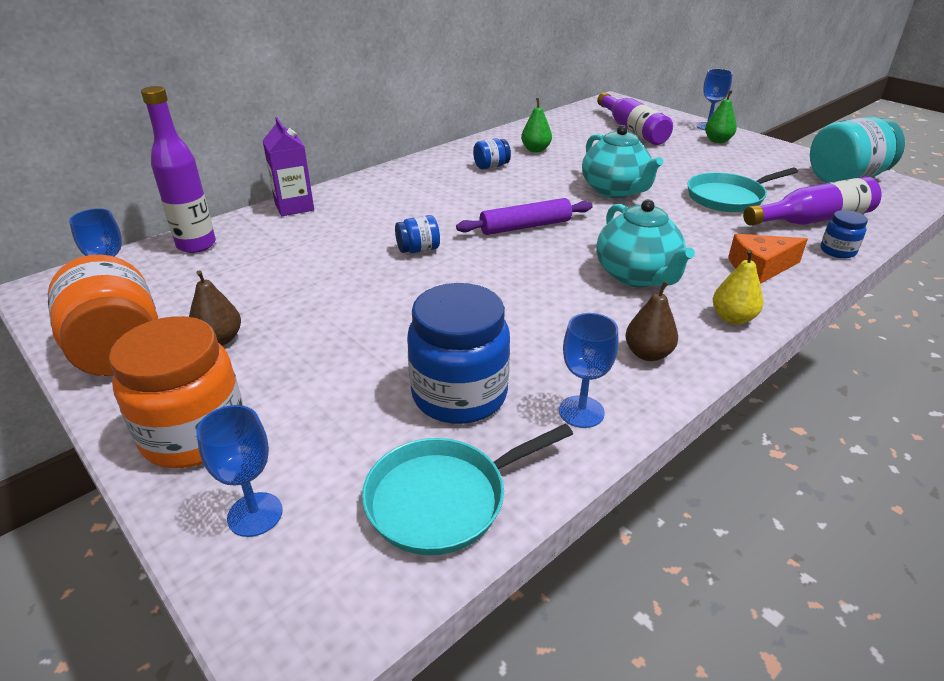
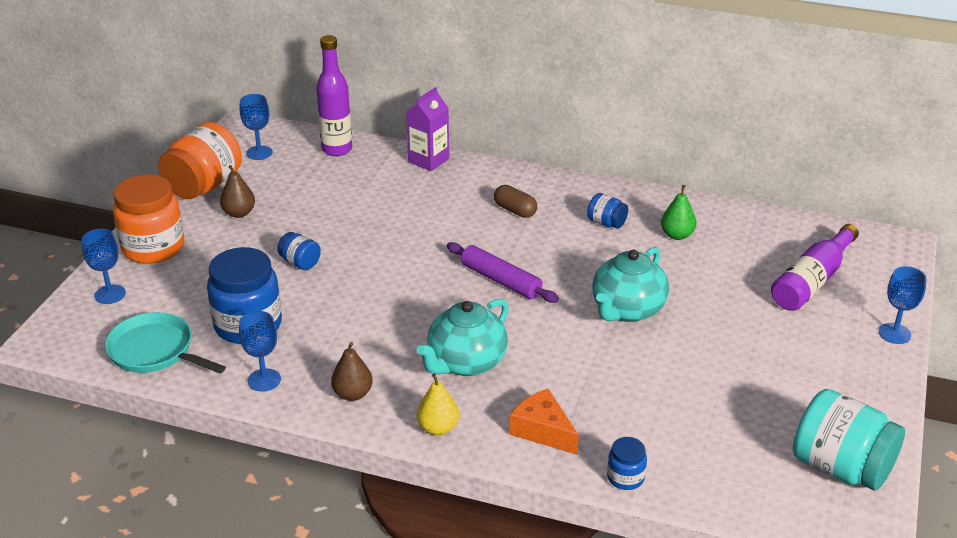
camera: 60 degrees right, 0 degrees up
(418, 250) = (413, 242): blue jar -> blue jar (300, 263)
(428, 193) = (515, 210): none -> brown capsule
(717, 141) = (852, 350): green pear -> none
(728, 197) = (687, 386): turquoise pan -> none
(813, 219) = (688, 453): purple bottle -> none

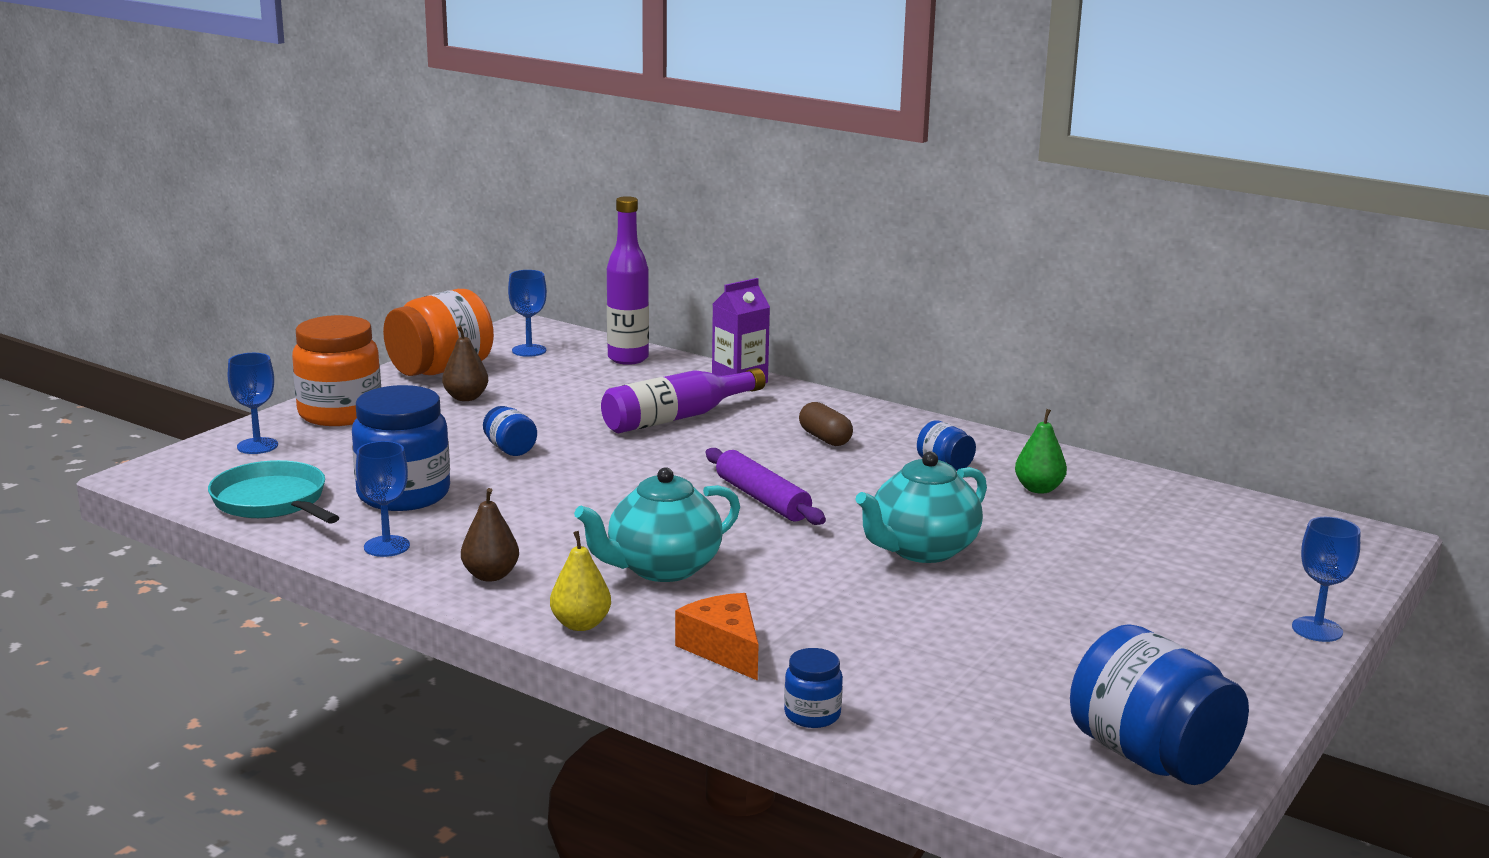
camera: 15 degrees right, 15 degrees down
(812, 281) = (1215, 559): purple bottle -> purple bottle (676, 418)
(840, 467) = (1150, 757): turquoise jar -> blue jar

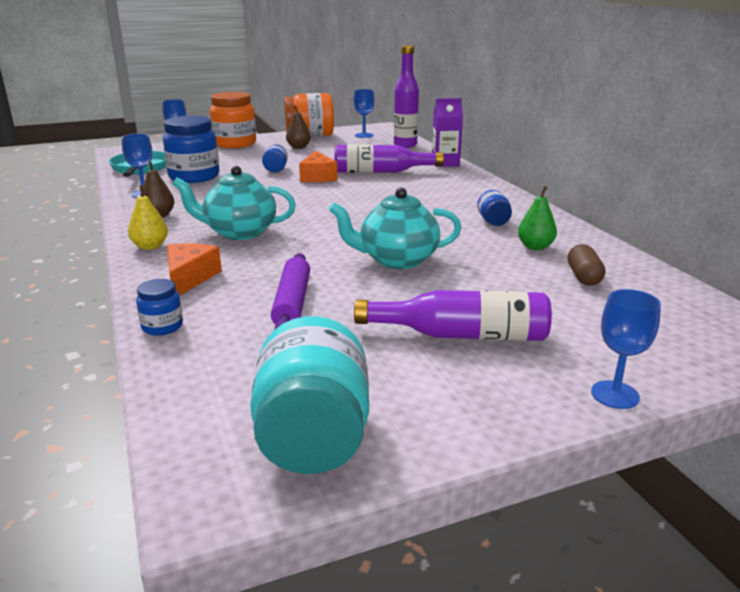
camera: 35 degrees right, 5 degrees up
(601, 448) = (318, 177): none -> orange cheese
(762, 499) = (354, 214): purple rolling pin -> purple rolling pin (292, 303)
(825, 438) = (444, 195): brown capsule -> brown capsule (583, 277)
(1121, 617) = (462, 335): none -> purple bottle
(1150, 757) = (313, 437): blue jar -> turquoise jar

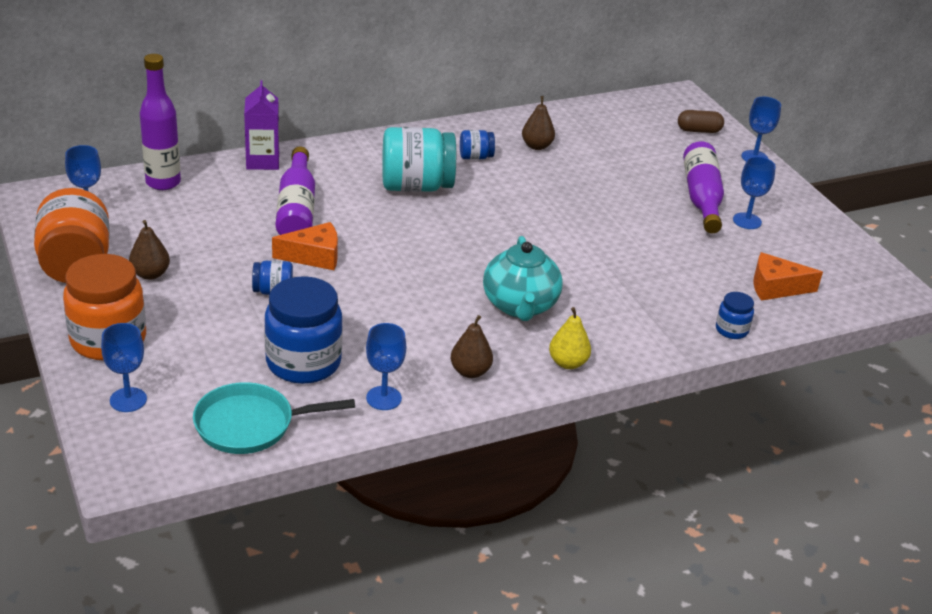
camera: 95 degrees left, 10 degrees up
(189, 278) = (639, 327): orange cheese -> orange cheese (776, 287)
(292, 303) = (673, 268): purple rolling pin -> none
(313, 437) = (835, 257): turquoise jar -> turquoise jar (416, 186)
(397, 260) = (577, 215): turquoise teapot -> none
(409, 364) = (747, 221): none -> blue goblet
(535, 247) = (537, 146): green pear -> brown pear
(583, 277) = (595, 136): brown capsule -> brown capsule (698, 130)

